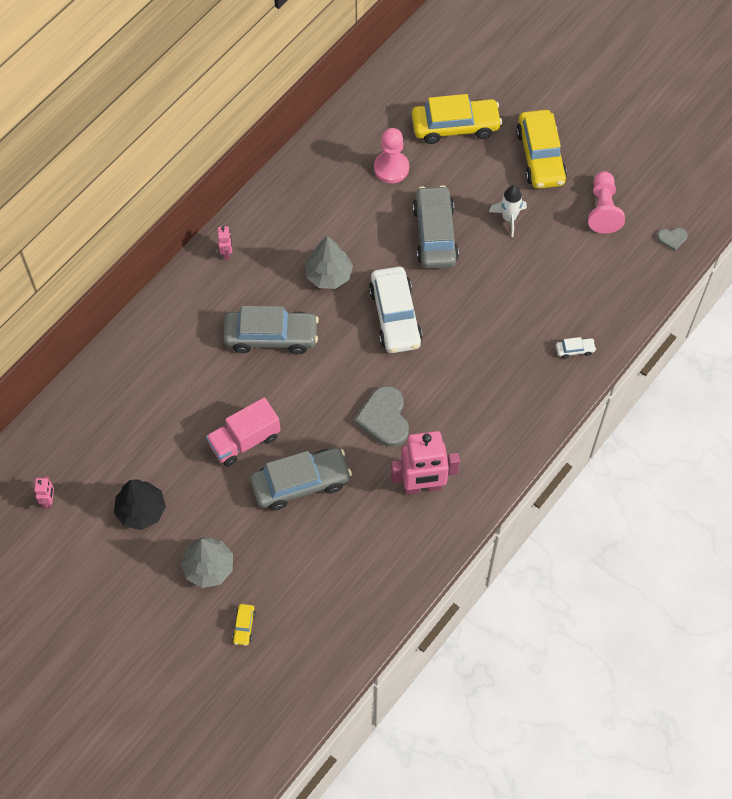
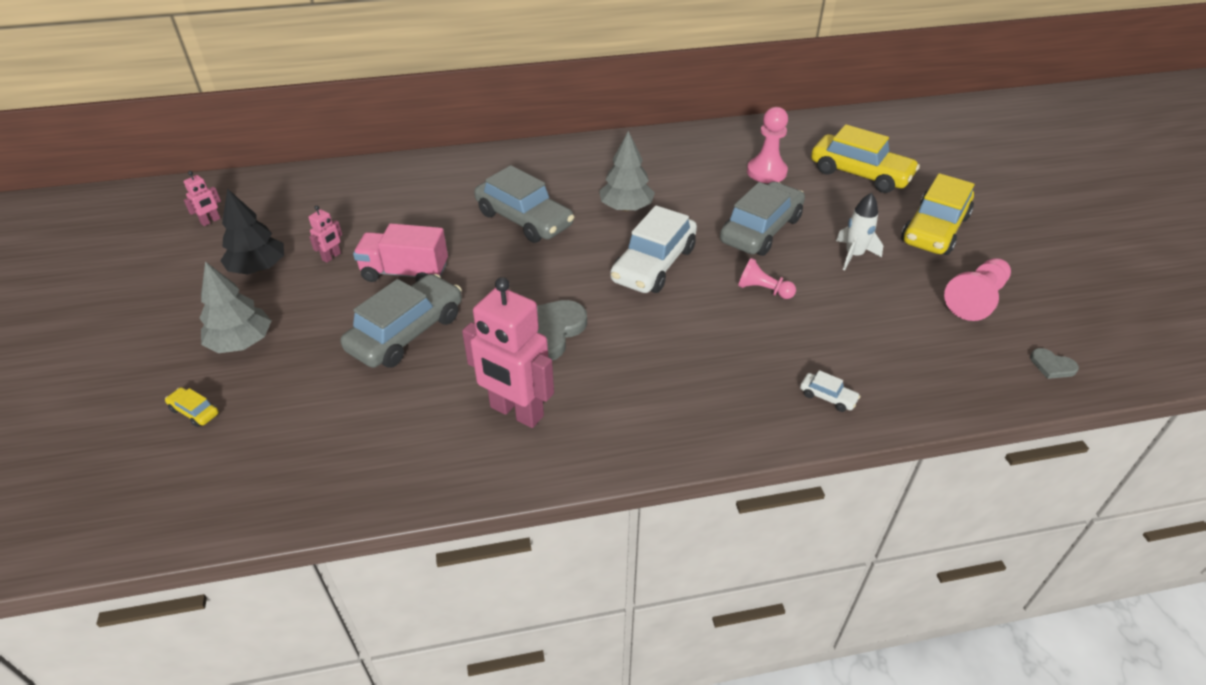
camera: 40 degrees right, 20 degrees down
(227, 253) = (558, 155): pink robot -> pink robot (331, 257)
(244, 626) = (195, 411): yellow car -> yellow car turned 75 degrees clockwise
(301, 483) = (407, 332): grey car -> grey car turned 75 degrees counterclockwise
(479, 290) = (763, 290): none -> pink pawn

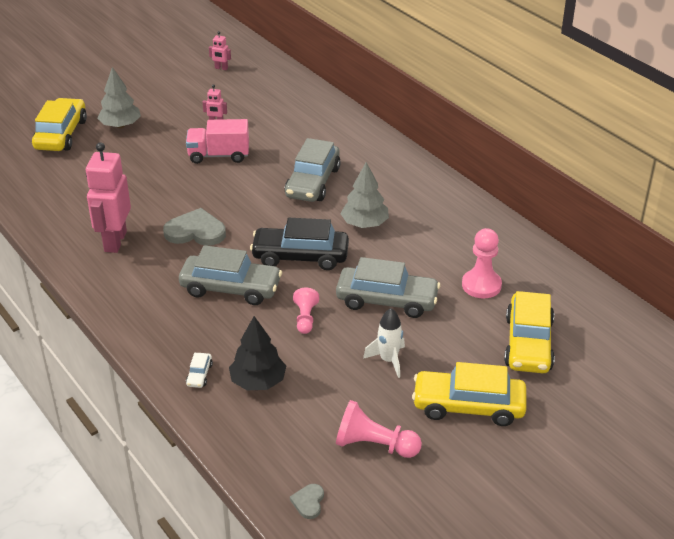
camera: 65 degrees right, 5 degrees down
(195, 411) = (61, 134): yellow car -> yellow car, size x2.42
(258, 268) = (188, 103): black tree -> black tree (258, 381)
(405, 273) = (219, 155): pink truck -> pink truck turned 75 degrees counterclockwise
(407, 332) = (162, 177): grey car -> grey car (230, 288)
(653, 264) = (300, 256): white car -> black car

